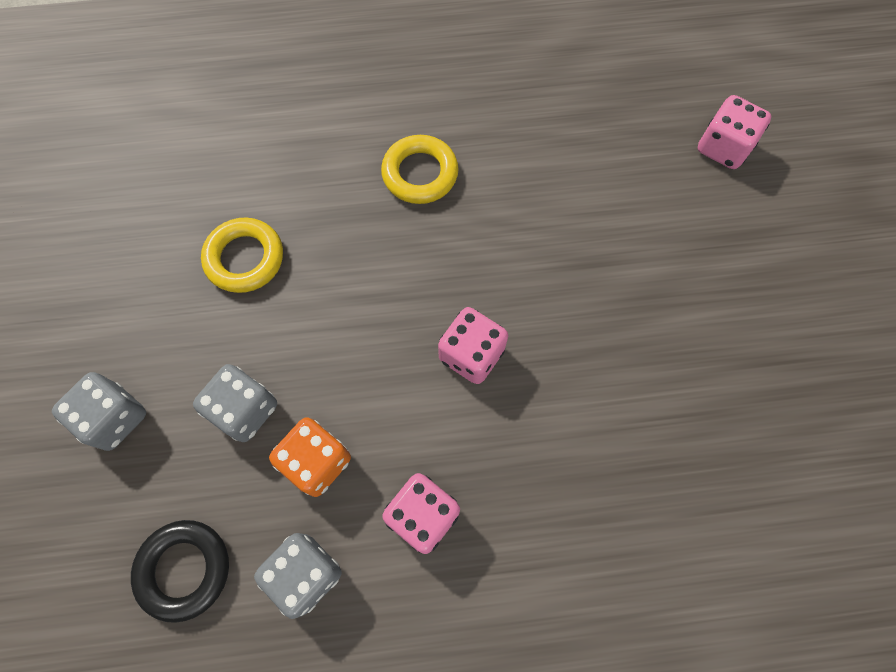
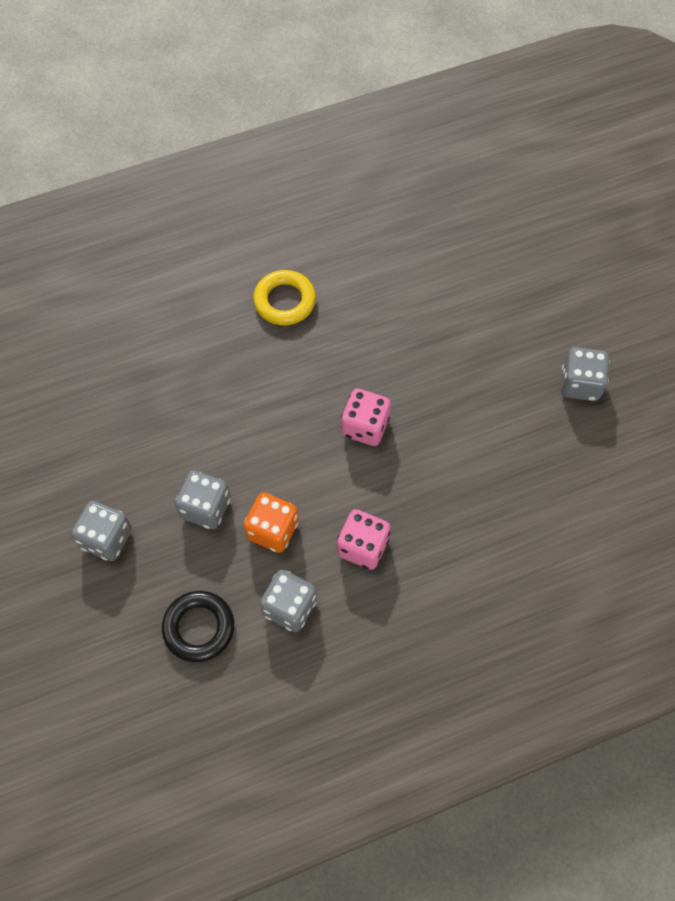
camera: 15 degrees left, 5 degrees down
(245, 258) = (166, 398): yellow ring -> none
(723, 147) = (514, 228): pink dice -> none
(761, 367) = (580, 384): none -> grey dice

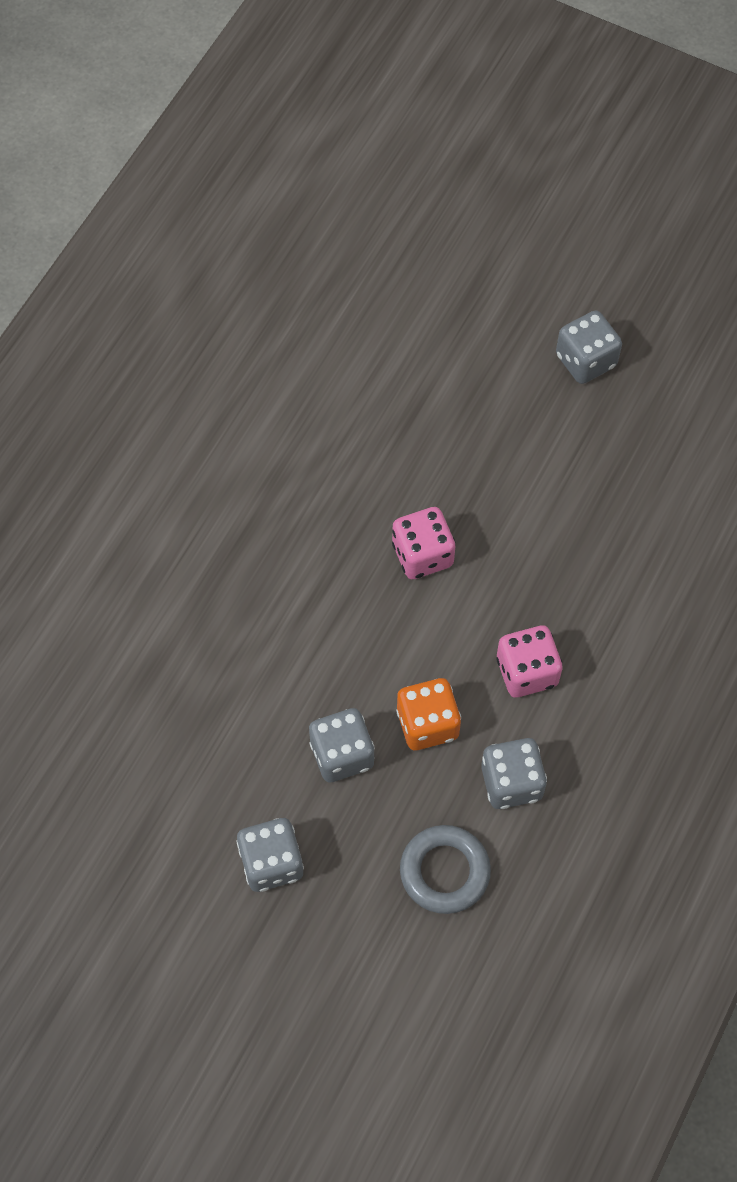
camera: 40 degrees left, 0 degrees up
(199, 628) = (444, 871): black ring -> grey ring
(284, 301) = (223, 488): yellow ring -> none

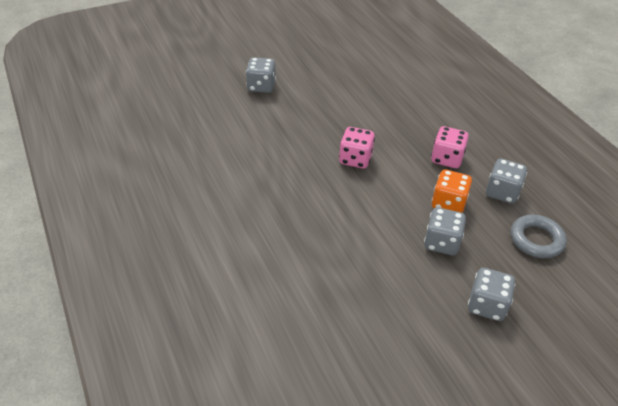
camera: 55 degrees left, 20 degrees down
(585, 361) = (310, 69): grey dice -> grey dice (261, 86)

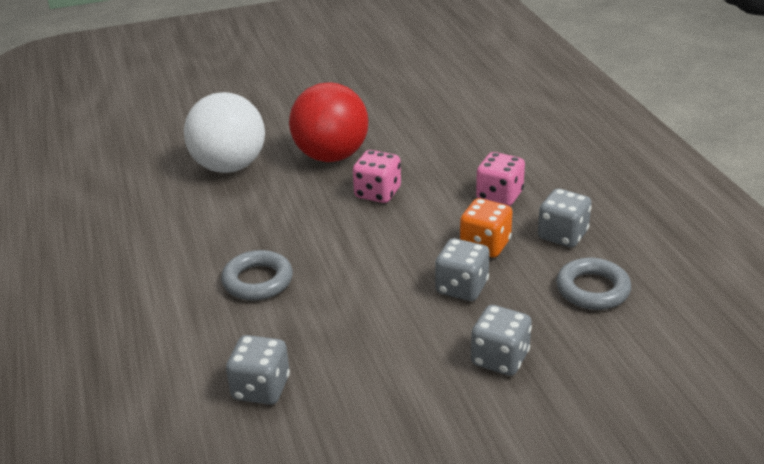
camera: 10 degrees right, 10 degrees down
(234, 138) = (229, 166): none -> white ball
(261, 86) = (282, 113): grey dice -> grey dice (261, 388)
(285, 244) = (257, 281): none -> grey ring
(310, 126) = (331, 156): none -> red ball

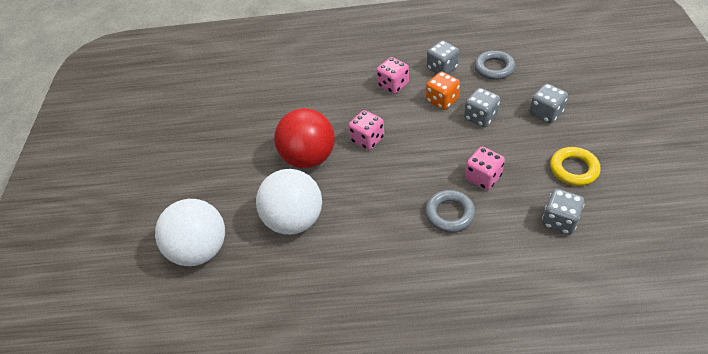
camera: 70 degrees left, 15 degrees up
(181, 120) = (200, 250): none -> white ball
(332, 303) = (483, 177): none -> pink dice
(374, 399) = (573, 169): none -> yellow ring

